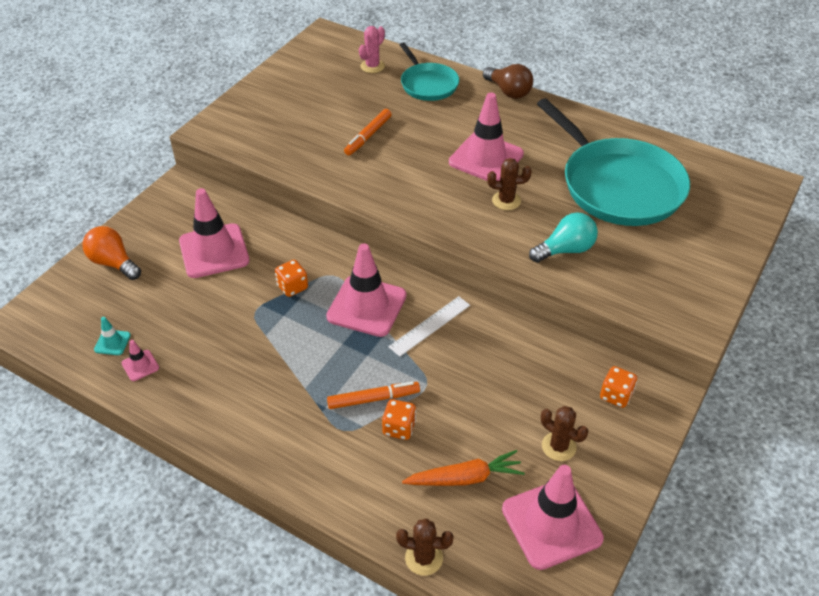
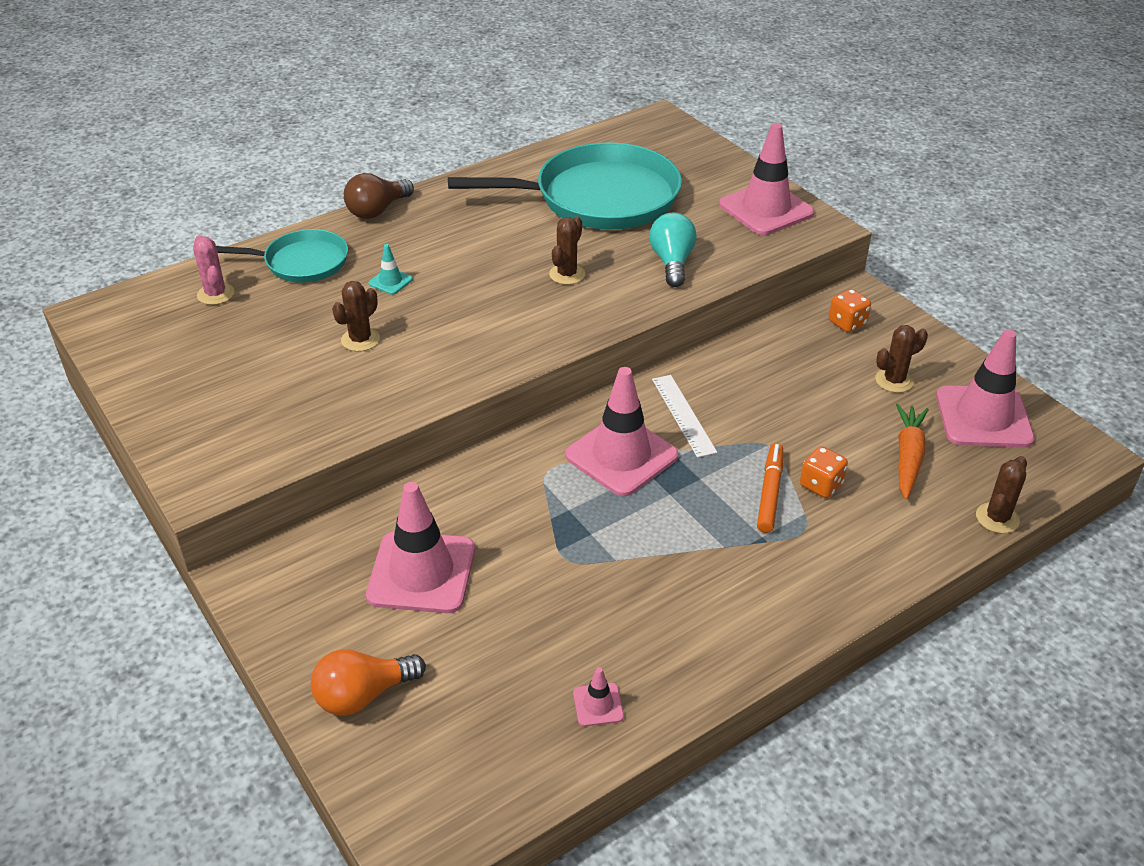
camera: 65 degrees left, 5 degrees down
(112, 342) = (534, 729): turquoise traffic cone -> turquoise traffic cone (390, 281)
(292, 287) = (546, 512): orange dice -> none
(368, 136) = (360, 340): orange marker -> brown cactus
(486, 158) = (483, 265): pink traffic cone -> pink traffic cone (766, 209)
(508, 91) = (377, 210): brown light bulb -> brown light bulb turned 150 degrees clockwise

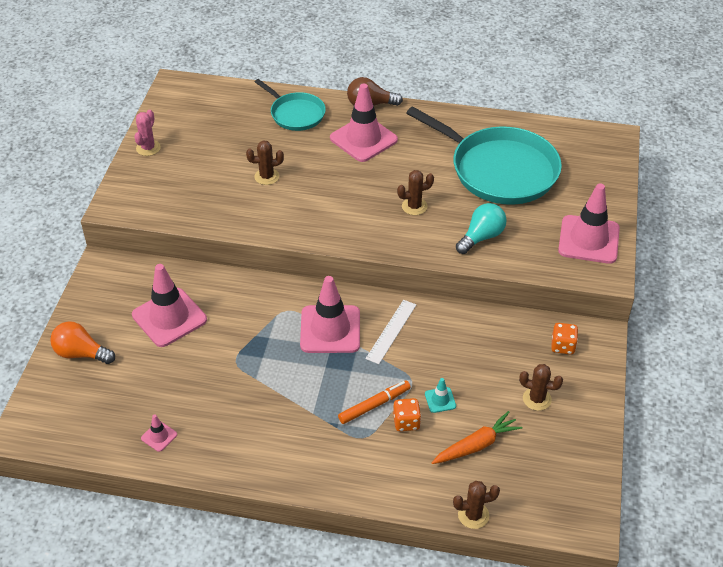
camera: 45 degrees right, 5 degrees up
(215, 294) = (236, 108): pink cactus -> pink cactus (148, 148)
(390, 281) = (322, 152): turquoise traffic cone -> turquoise traffic cone (440, 400)
(983, 417) = (556, 459): pink traffic cone -> pink traffic cone (363, 139)

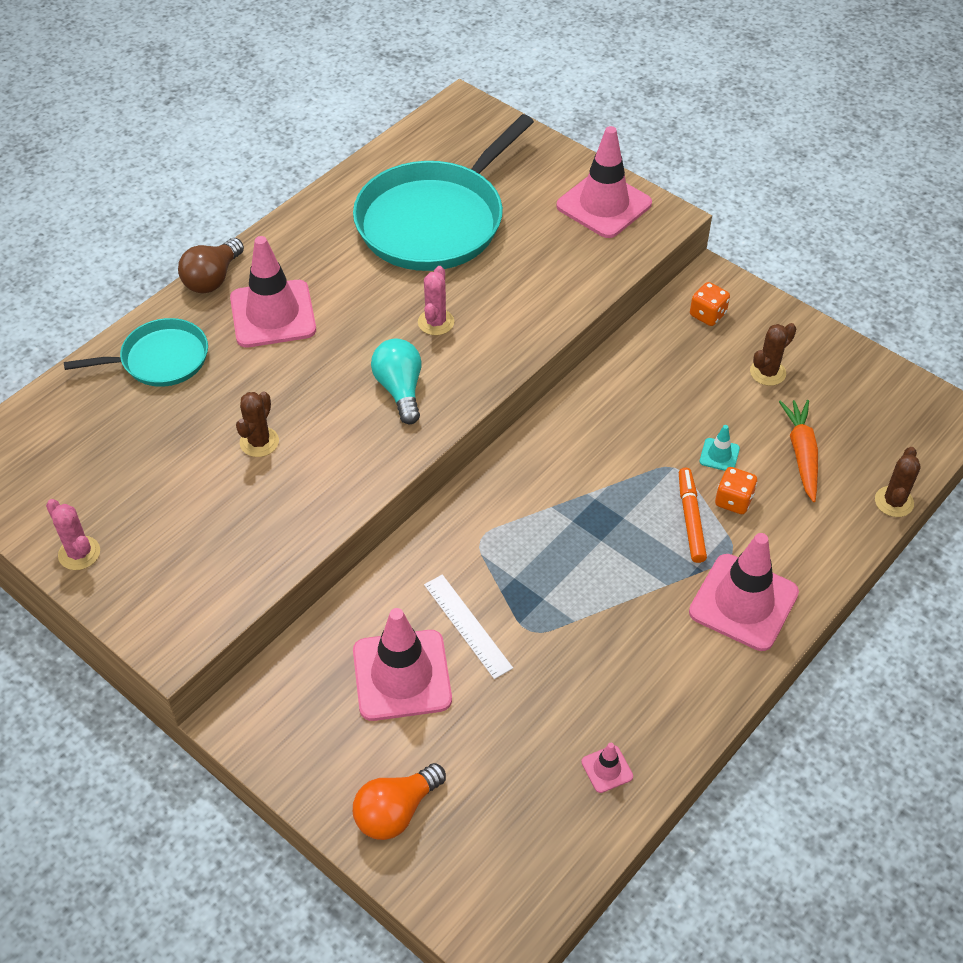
camera: 60 degrees left, 5 degrees up
(330, 329) = (544, 508): pink traffic cone -> pink traffic cone (743, 602)
(391, 331) = (587, 451): white ruler -> white ruler (467, 625)
(414, 206) = (436, 322): brown cactus -> pink cactus
(481, 237) = (533, 288): turquoise light bulb -> turquoise light bulb (400, 389)
(499, 170) = (435, 220): turquoise pan -> turquoise pan turned 150 degrees clockwise

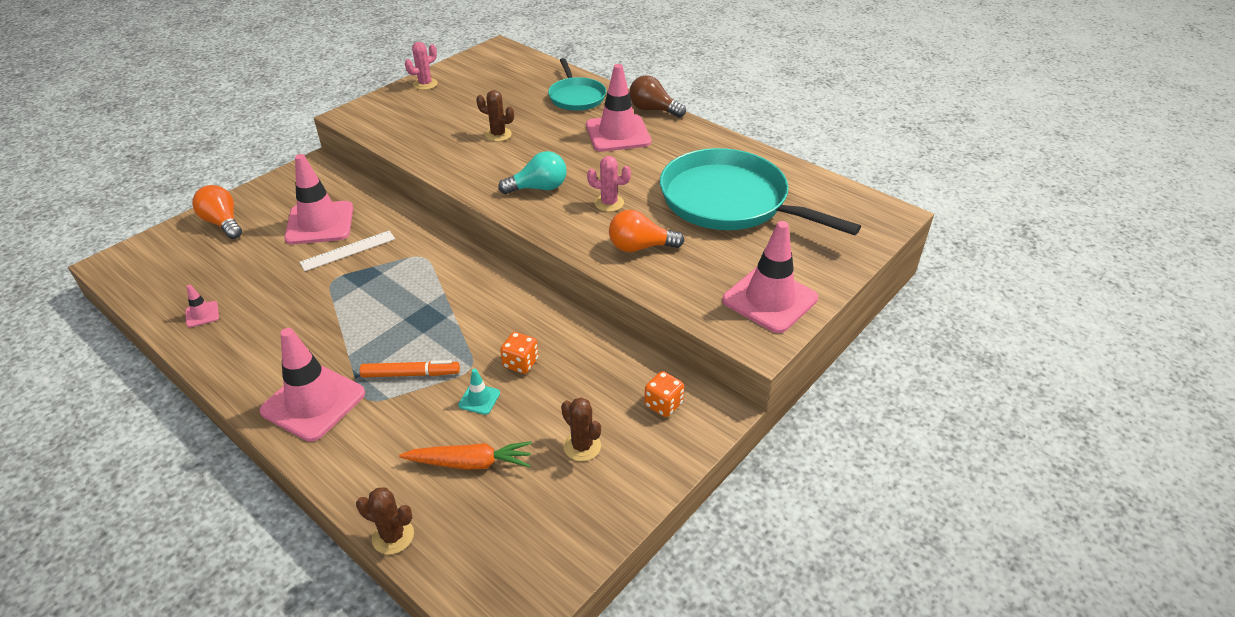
camera: 90 degrees right, 10 degrees down
(522, 296) = (640, 247): none -> orange light bulb
(733, 501) = (424, 405): orange dice -> orange dice (520, 363)

